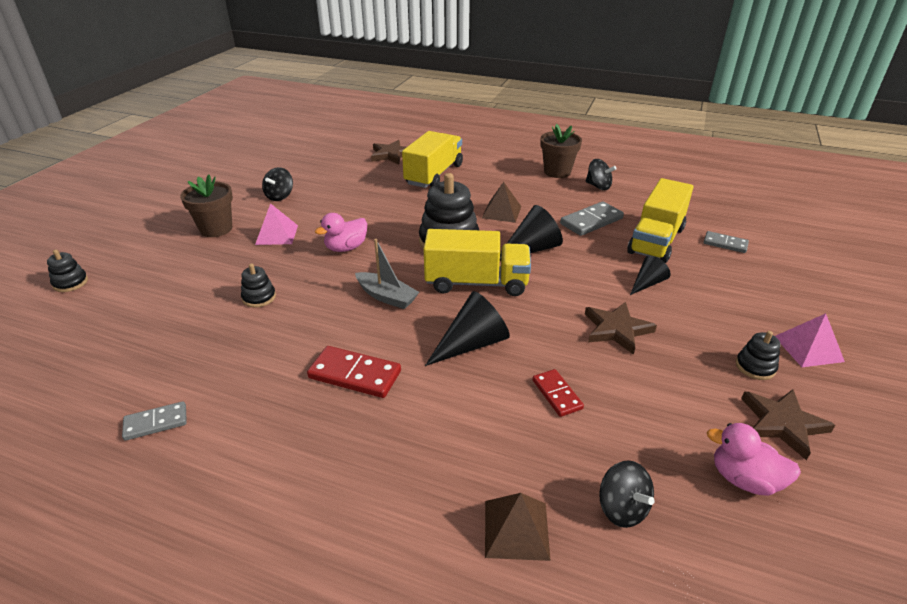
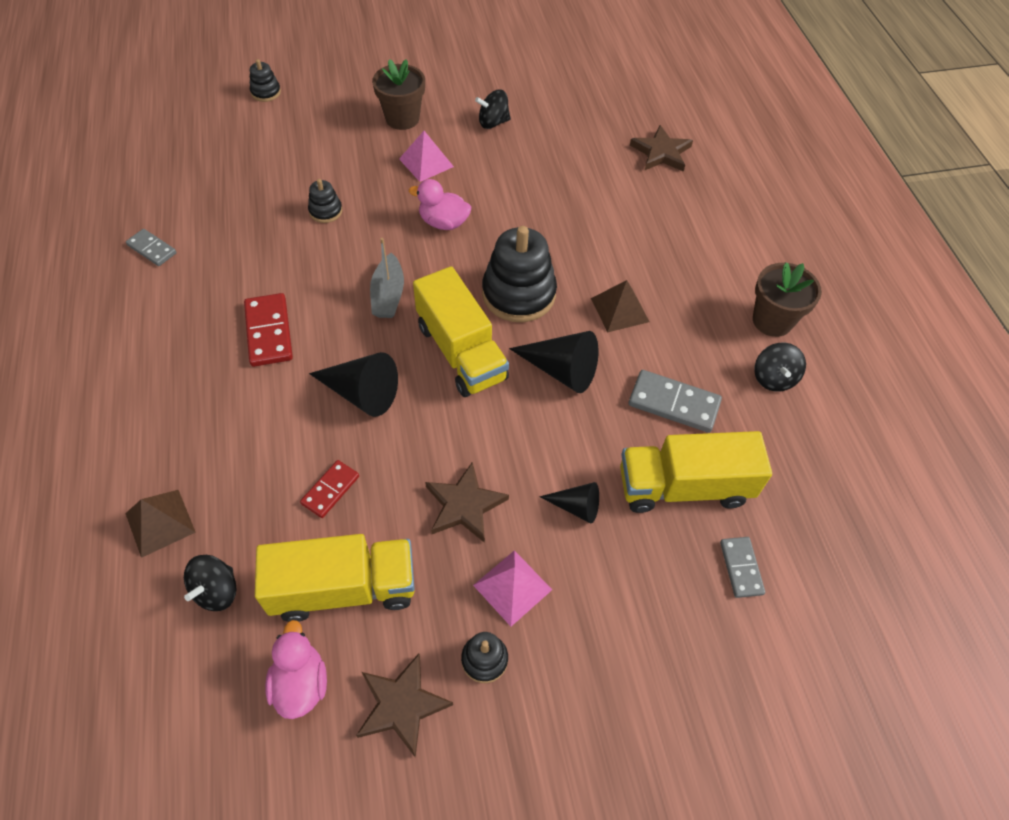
camera: 55 degrees right, 20 degrees up
(434, 175) = (650, 211): yellow truck -> yellow truck (344, 588)
(808, 348) = (558, 713): pink pyramid -> pink pyramid (512, 587)

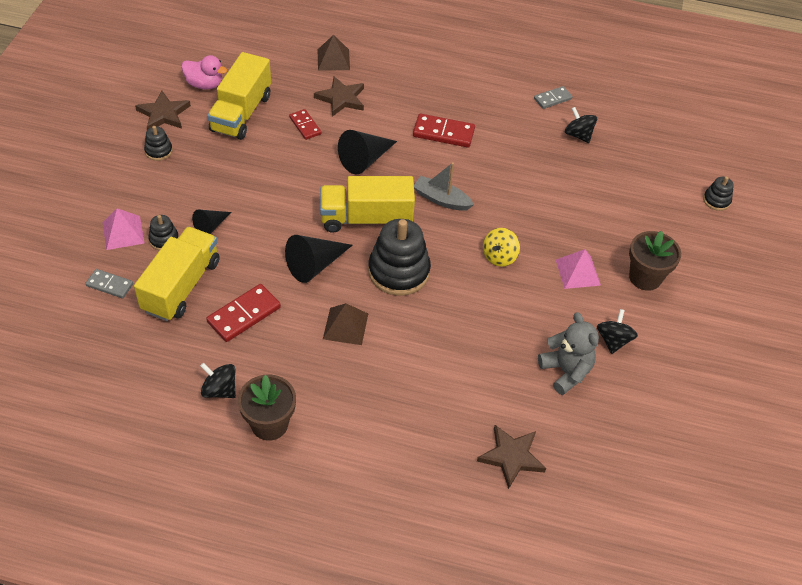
camera: 115 degrees right, 5 degrees down
(216, 591) = (277, 69): black spinning top -> black spinning top (578, 135)
(325, 211) = (547, 193): black stacking toy -> black stacking toy (164, 239)
(443, 222) = (499, 256): pink duck -> yellow spinning top
(464, 505) = (252, 177): brown star -> brown star (341, 98)
(512, 587) = (186, 177): pink pyramid -> pink pyramid (123, 232)
(550, 143) = (566, 371): none -> grey teddy bear
(674, 403) = (244, 315): grey domino -> red domino

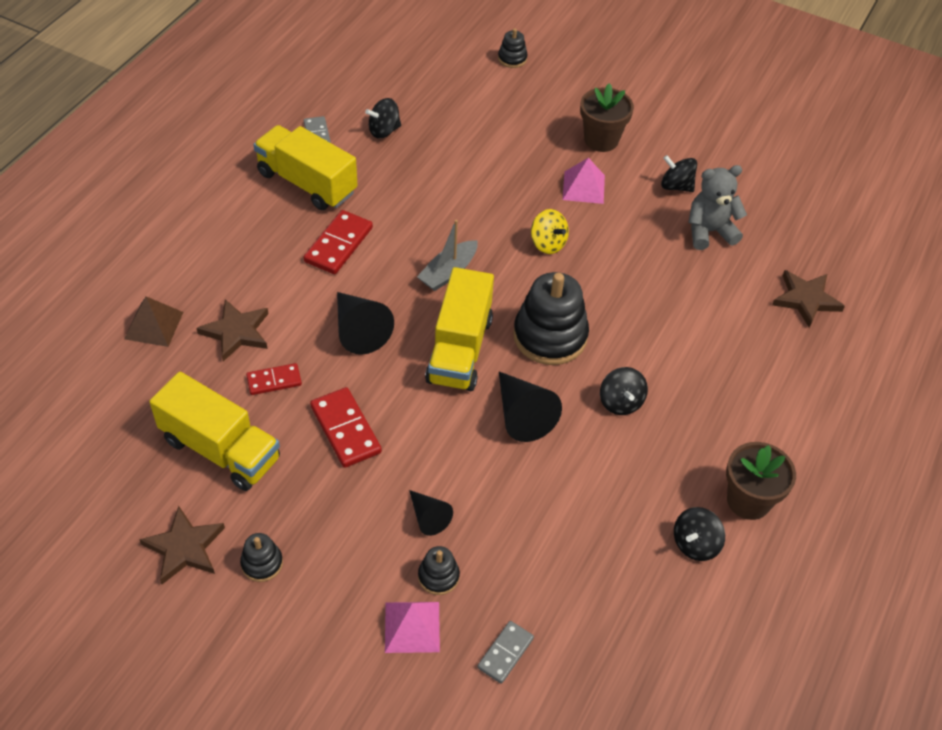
camera: 75 degrees left, 0 degrees up
(181, 286) = (525, 565): yellow truck -> yellow truck (307, 183)
(204, 84) = (140, 486): pink duck -> none
(244, 315) = (586, 502): red domino -> red domino (346, 429)
(345, 326) = (620, 402): brown pyramid -> black spinning top

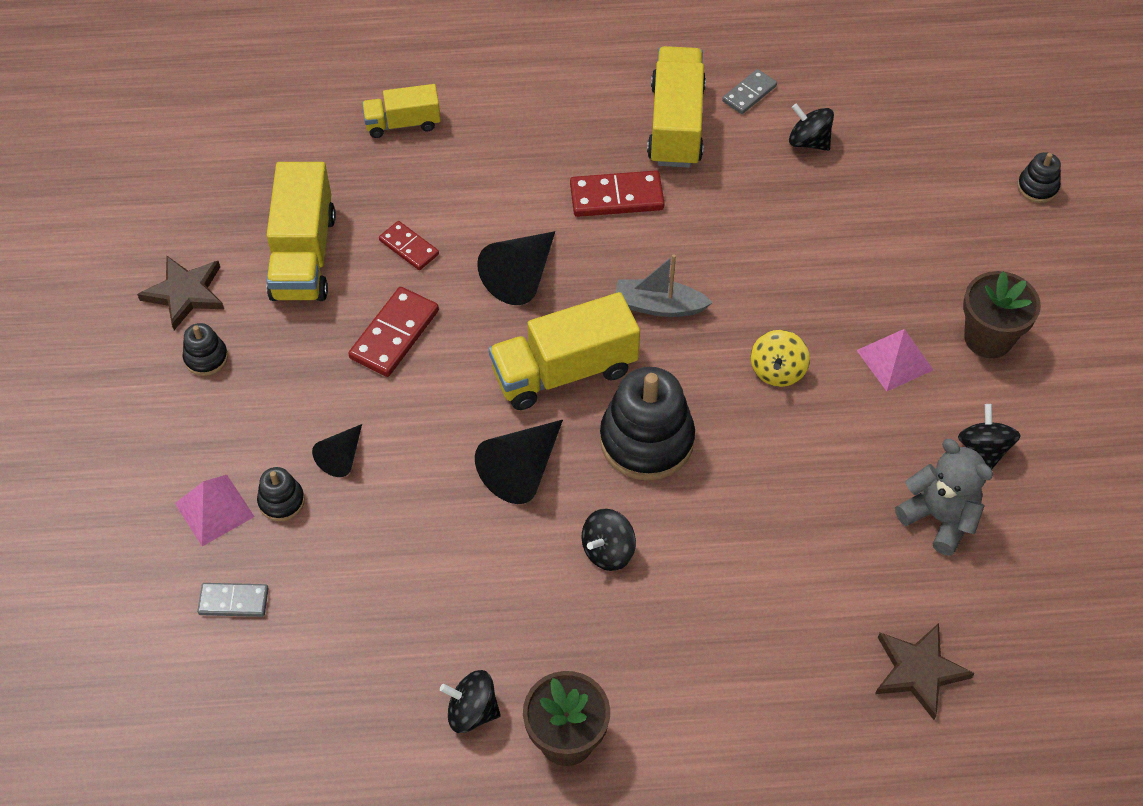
camera: 60 degrees right, 5 degrees up
(154, 325) = (403, 123): brown pyramid -> yellow truck
(236, 332) = (443, 186): brown star -> none

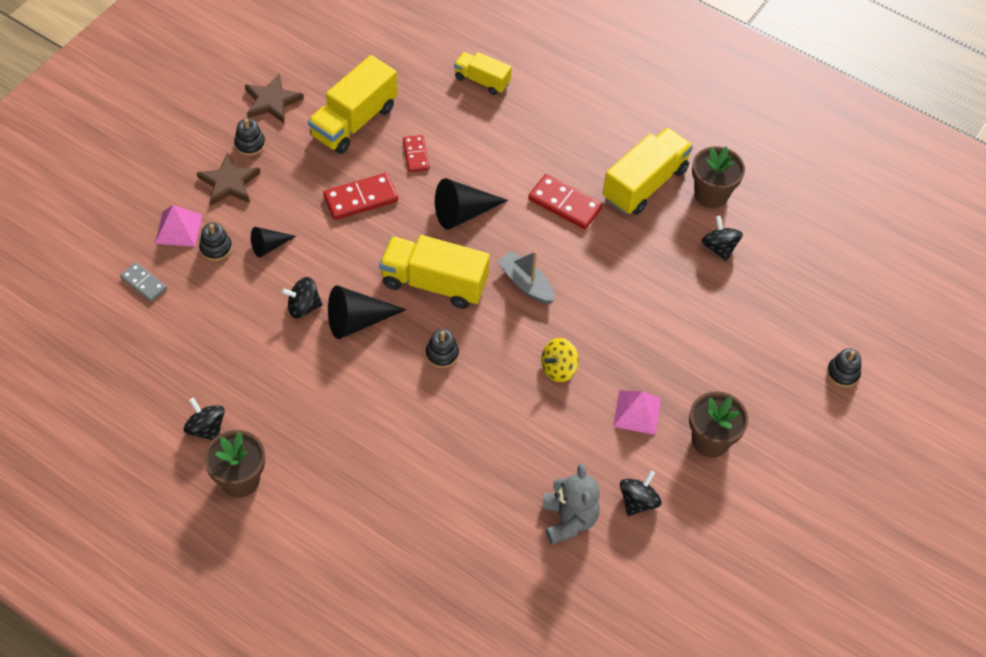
camera: 35 degrees right, 0 degrees up
(608, 551) = (360, 398): black spinning top -> black spinning top (303, 307)
(646, 440) = (442, 354): black stacking toy -> black stacking toy, size x0.48
(749, 94) = (711, 194): grey domino -> brown flower pot
(918, 671) = (467, 593): brown star -> brown star (229, 183)

